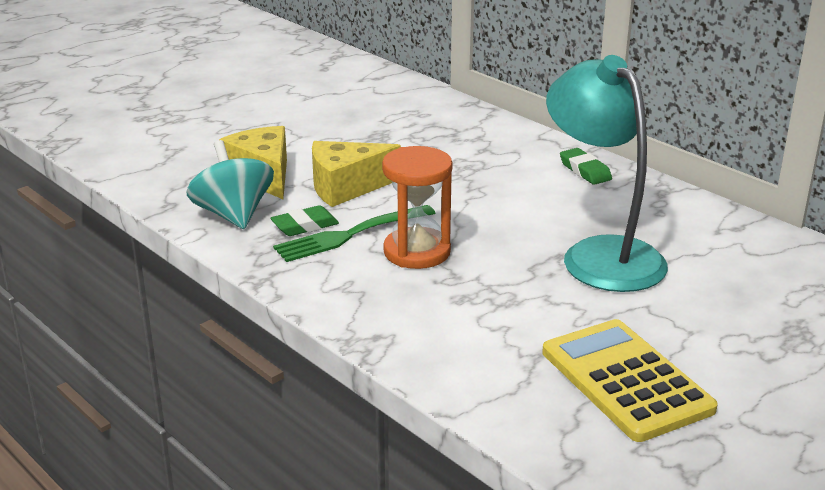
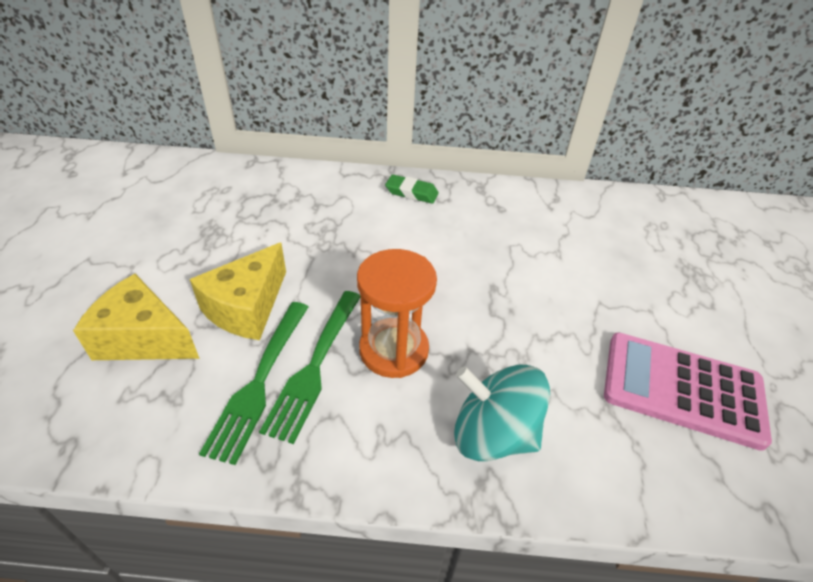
camera: 45 degrees left, 15 degrees up
(233, 215) = (166, 413): turquoise spinning top -> turquoise spinning top (493, 434)
(305, 226) = (260, 381): green eraser -> green fork
(601, 254) = (517, 269): turquoise lamp -> none
(625, 380) = (682, 389): yellow calculator -> pink calculator

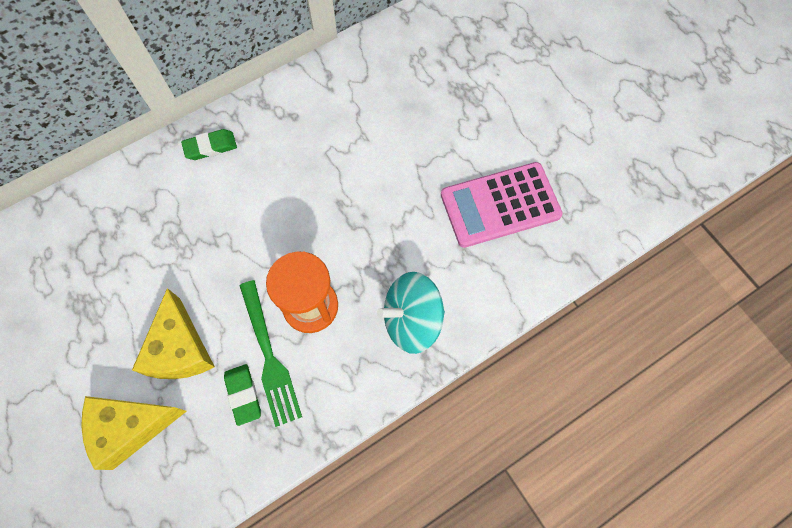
camera: 35 degrees left, 25 degrees up
(260, 381) = (243, 394): green fork -> green eraser

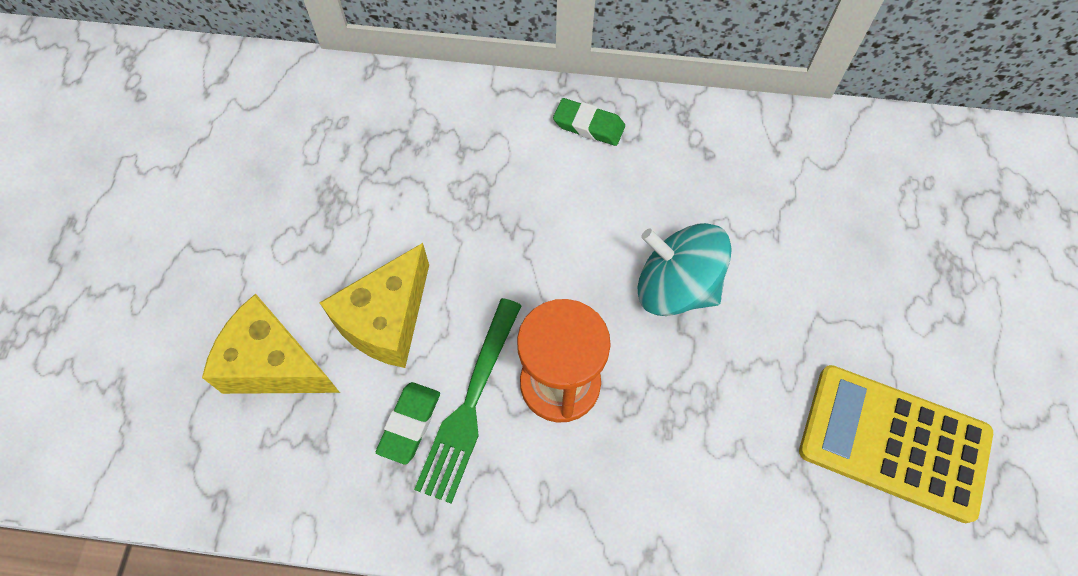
camera: 40 degrees right, 5 degrees down
(412, 320) = (667, 496): turquoise spinning top -> turquoise spinning top (676, 287)
(500, 205) = (893, 442): pink calculator -> yellow calculator

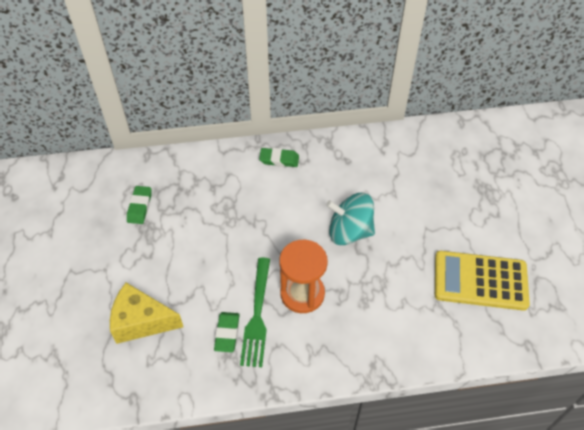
camera: 15 degrees left, 10 degrees down
(331, 158) = (140, 207): none -> green eraser
(386, 320) = (198, 284): yellow cheese -> none

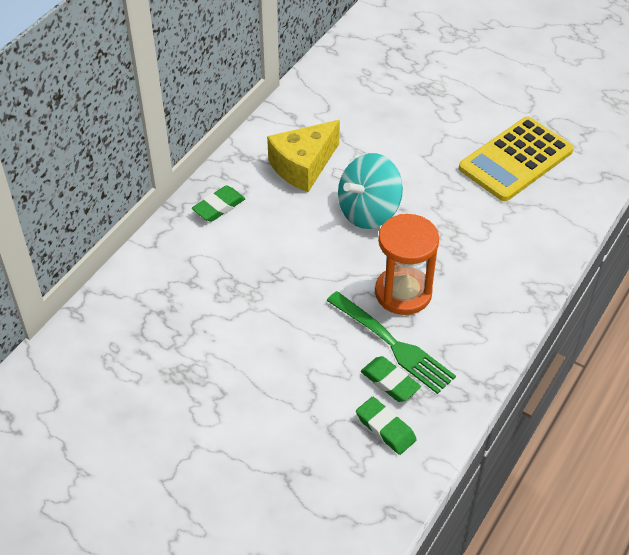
camera: 50 degrees left, 5 degrees down
(140, 207) = (144, 363): green eraser -> green eraser (385, 428)
(141, 321) = (302, 449): yellow cheese -> yellow cheese (303, 166)

